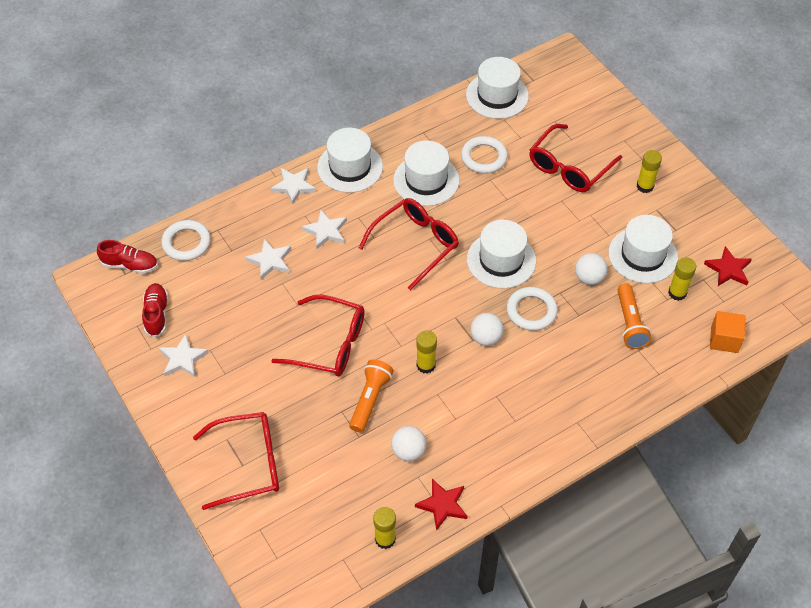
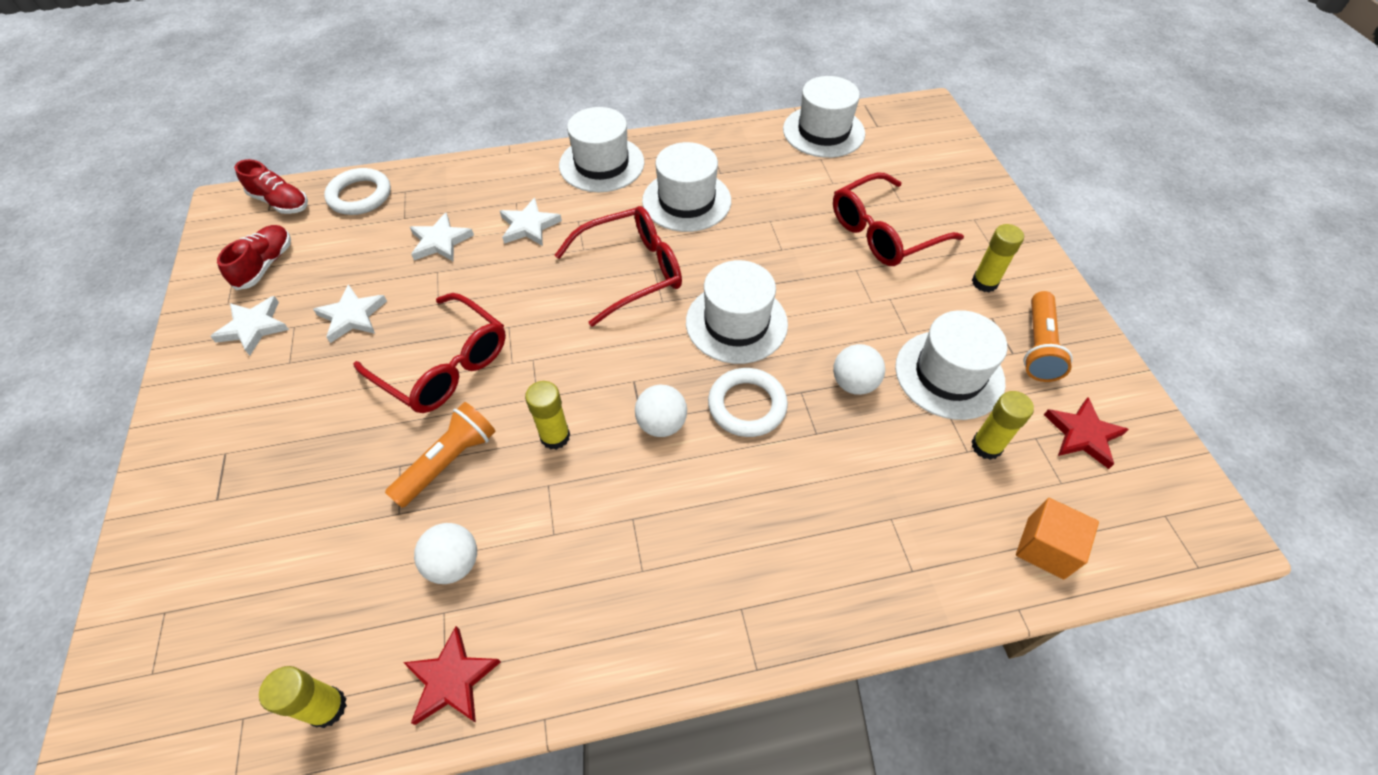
camera: 20 degrees right, 0 degrees up
(248, 464) = (224, 500): red glasses -> none
(294, 186) = (523, 168): white star -> white star (352, 316)
(484, 157) = (774, 193): white ring -> none
(630, 323) = (892, 470): orange flashlight -> orange flashlight (1038, 346)

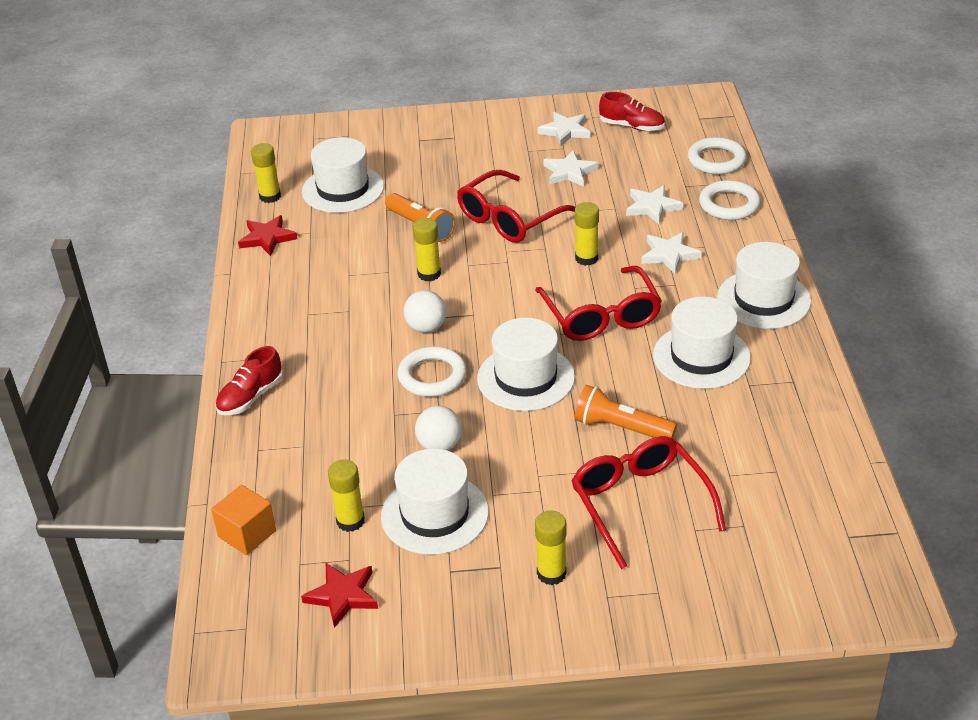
camera: 100 degrees right, 15 degrees down
(281, 202) = (709, 122): red shoe -> red shoe (250, 397)
(445, 186) = (729, 204): none -> white ring
(454, 563) = (342, 234): white ball -> none
(531, 289) = (586, 258): none -> yellow glue stick
(823, 131) = (832, 481): white hat -> white hat (343, 189)
(1038, 346) = (454, 594): orange flashlight -> orange flashlight (621, 428)

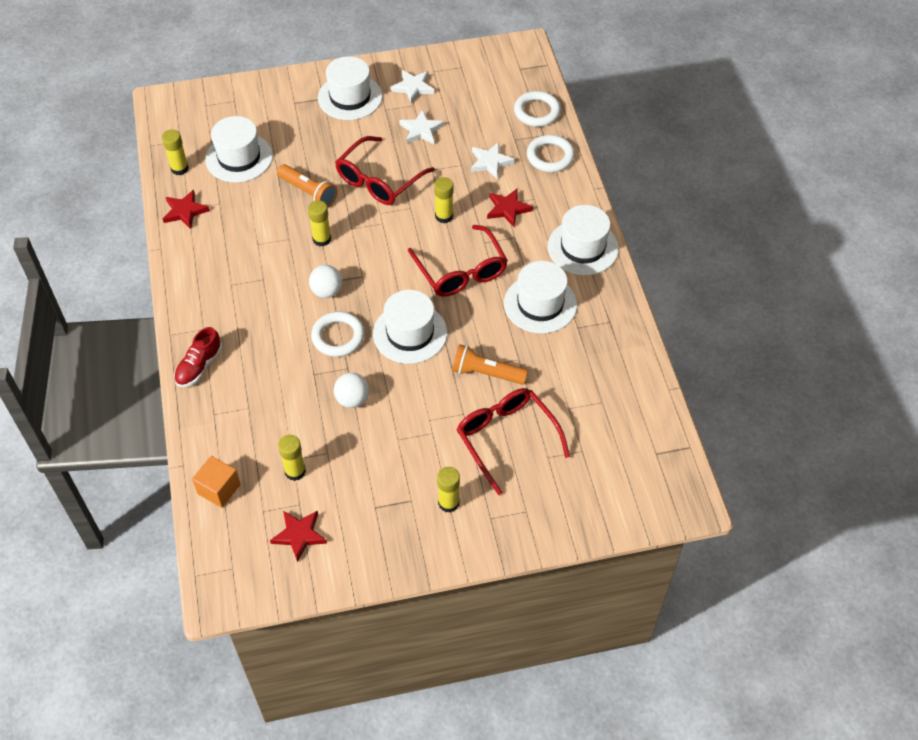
camera: 10 degrees left, 15 degrees up
(434, 514) = (357, 460): white hat -> white hat (350, 97)
(632, 126) = (466, 80): red shoe -> none
(669, 255) = (508, 209): white star -> red star

